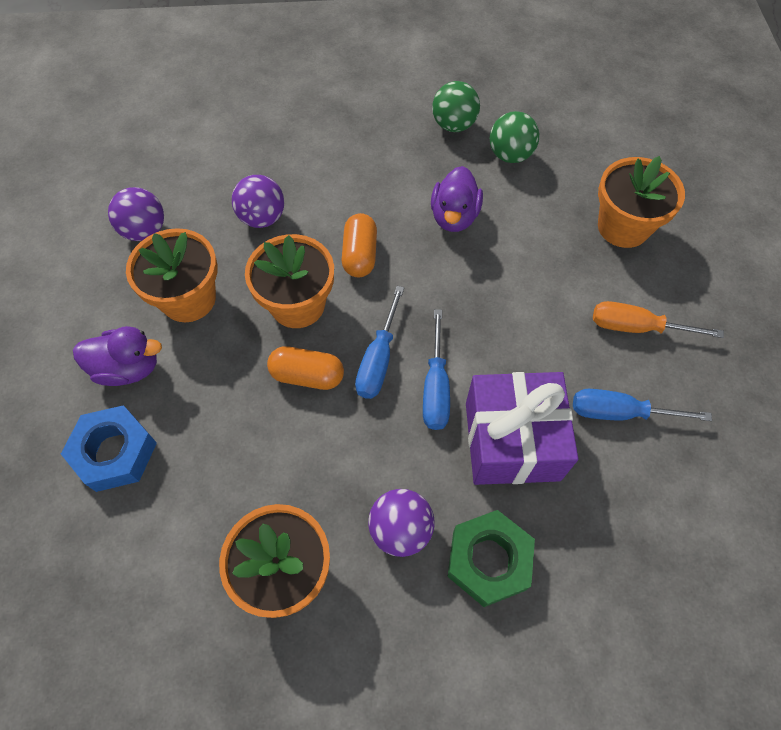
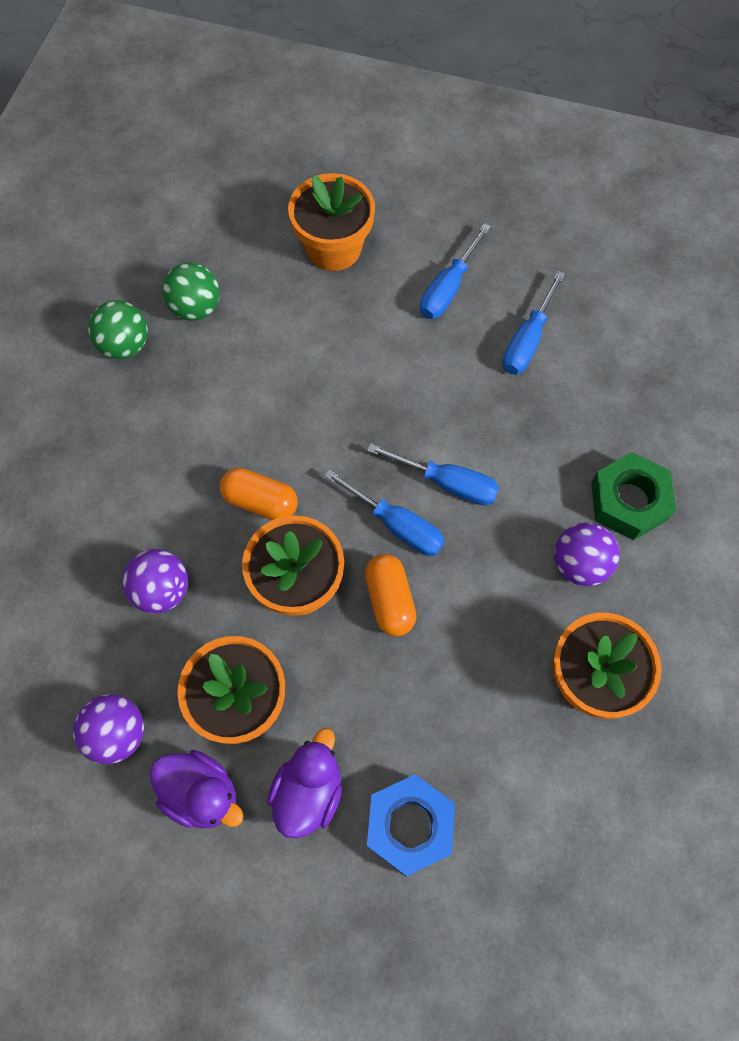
camera: 70 degrees left, 5 degrees up
(307, 375) = (390, 600): orange capsule -> orange capsule turned 45 degrees counterclockwise
(454, 216) = (252, 392): purple duck -> purple duck (201, 793)
(512, 441) = (525, 438): purple gift -> none
(635, 327) = (448, 289): orange screwdriver -> blue screwdriver

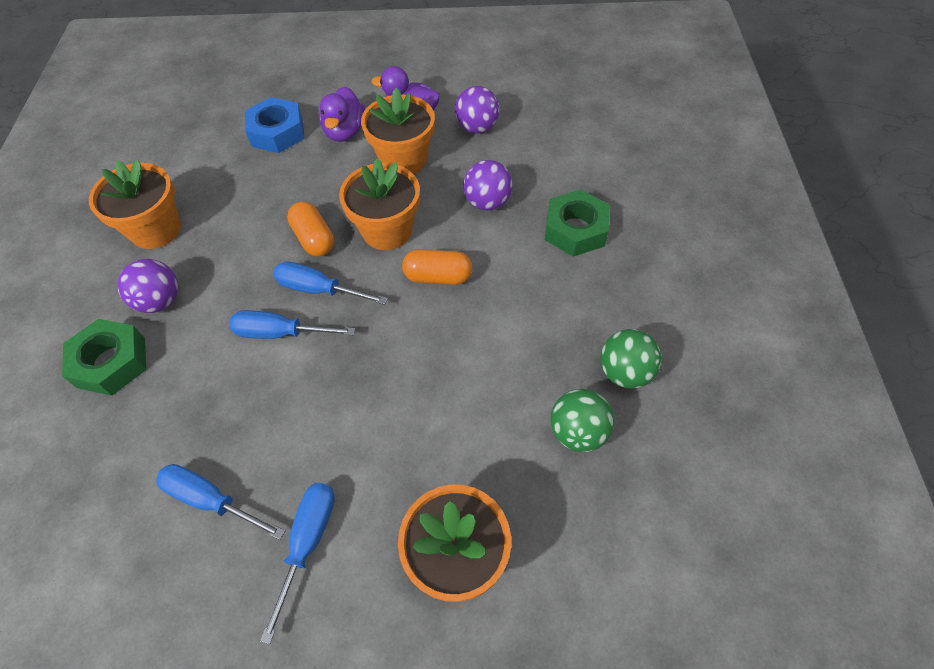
camera: 165 degrees right, 10 degrees down
(80, 517) = (575, 230): none -> green nut
(527, 341) = (210, 500): blue screwdriver -> blue screwdriver turned 75 degrees counterclockwise

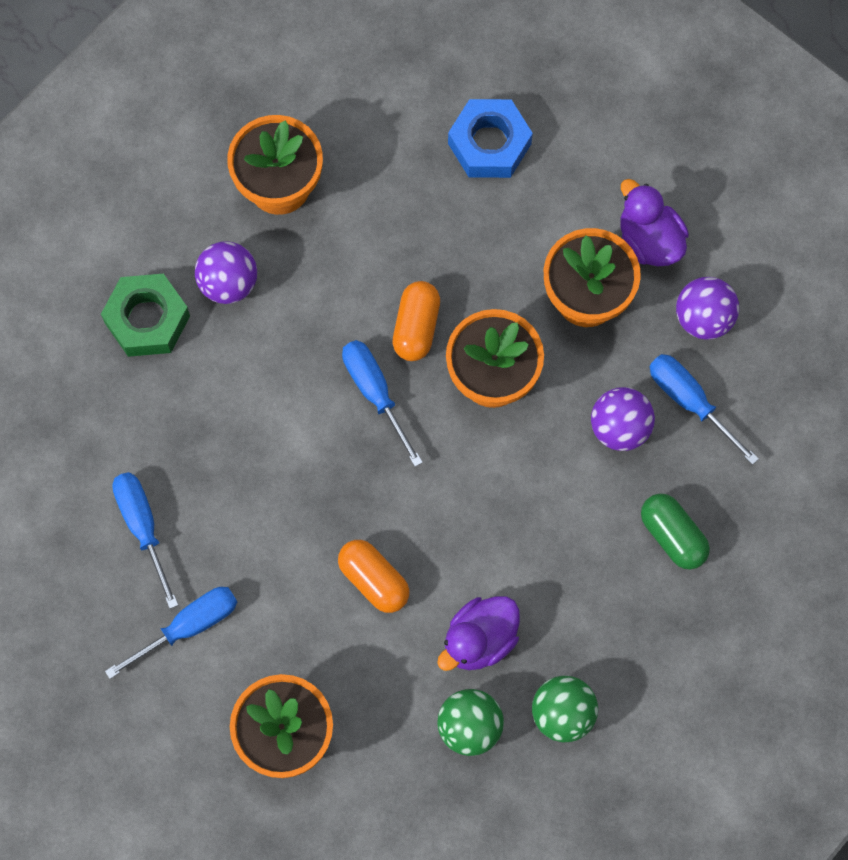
camera: 40 degrees right, 15 degrees up
(279, 333) = (305, 411): blue screwdriver -> blue screwdriver (689, 401)
(345, 132) = (559, 204): purple duck -> purple duck (479, 640)
(438, 277) = (493, 474): orange capsule -> orange capsule (374, 580)
(575, 230) = (672, 536): green nut -> green capsule

